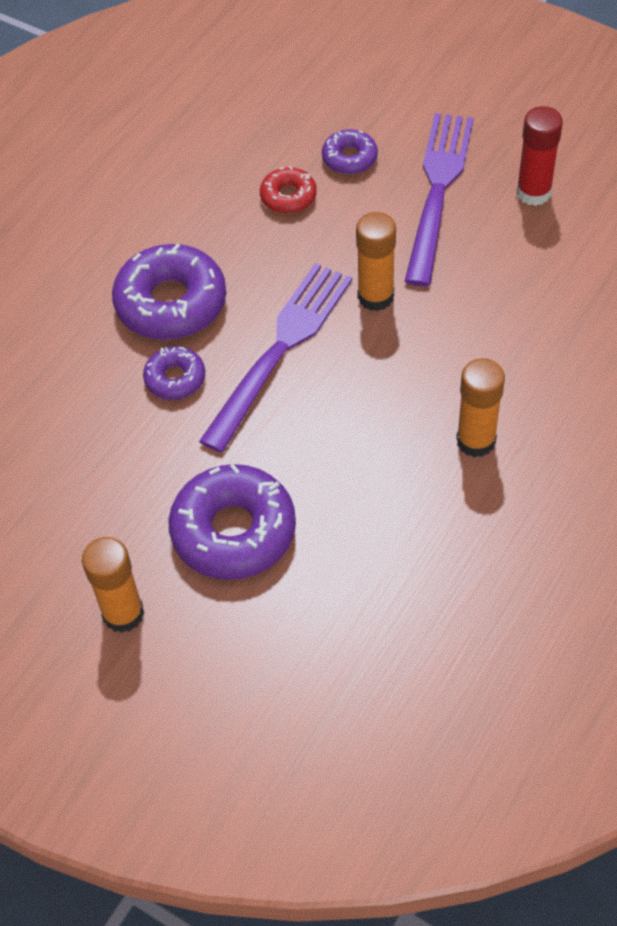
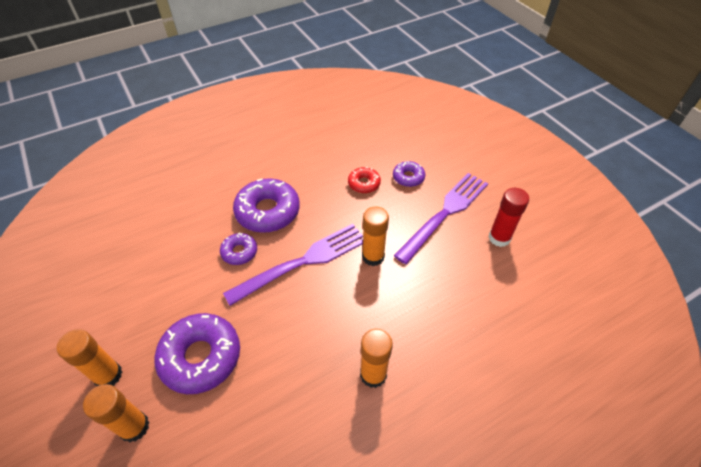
camera: 25 degrees right, 5 degrees down
(214, 647) = (134, 427): none -> orange glue stick

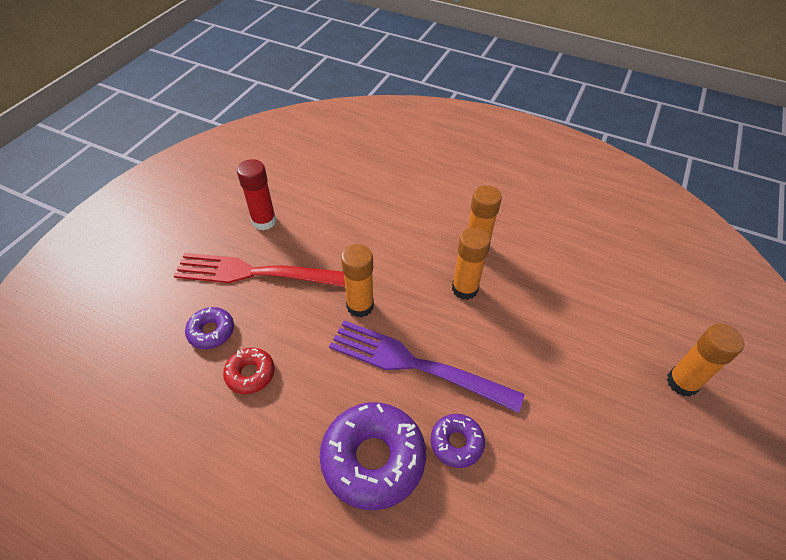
camera: 125 degrees left, 0 degrees up
(108, 375) = (685, 450): orange glue stick -> orange glue stick (464, 289)
(201, 357) = (587, 380): purple donut -> none
(444, 214) = (256, 273): purple fork -> red fork

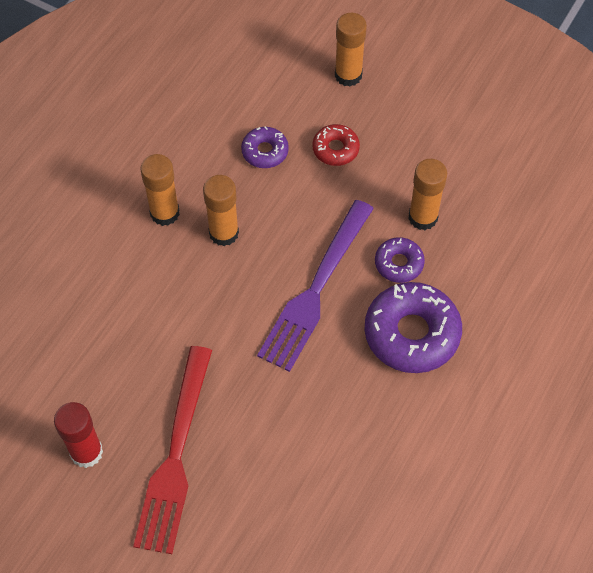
camera: 85 degrees left, 10 degrees up
(211, 331) = (258, 497): purple donut -> purple donut (265, 151)
(250, 374) = (316, 449): red donut -> red donut (335, 149)
(360, 306) = (237, 339): orange glue stick -> orange glue stick (423, 217)

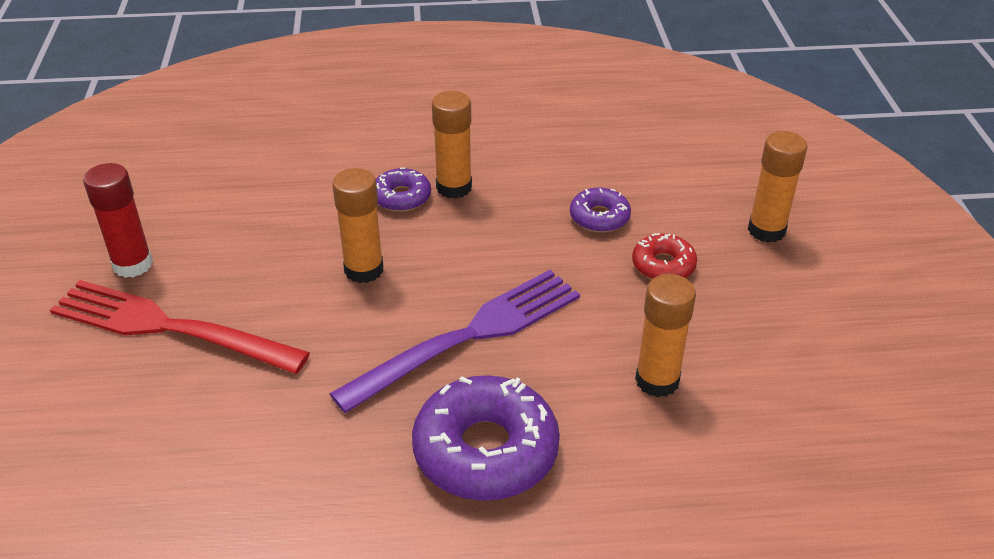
camera: 55 degrees right, 20 degrees down
(176, 455) = (169, 328): red fork -> red fork turned 45 degrees clockwise
(224, 233) = (471, 236): orange glue stick -> orange glue stick (364, 270)
(316, 289) = (468, 336): purple fork -> purple fork turned 150 degrees clockwise
(399, 263) = (571, 390): purple donut -> purple donut (401, 197)

